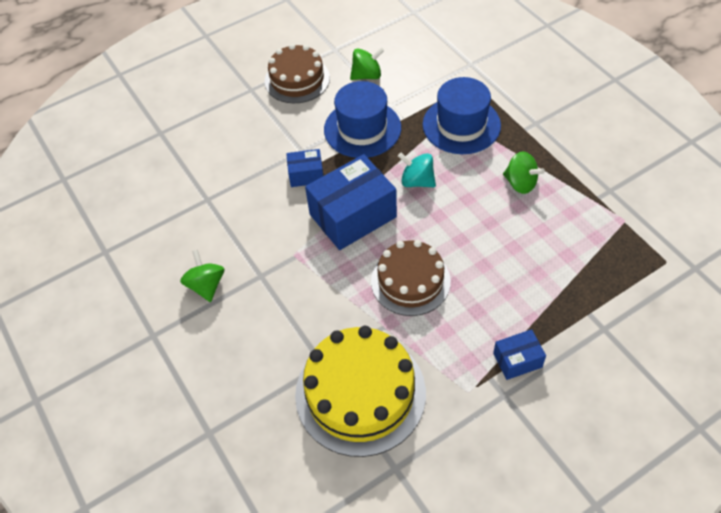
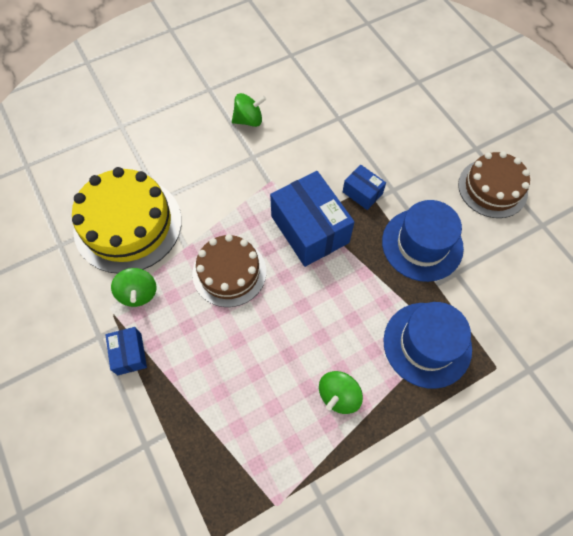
camera: 90 degrees right, 10 degrees up
(306, 175) = (362, 193): blue box -> blue box turned 45 degrees counterclockwise
(367, 75) = (502, 254): green spinning top -> green spinning top (138, 293)
(417, 181) = (348, 290): turquoise spinning top -> none

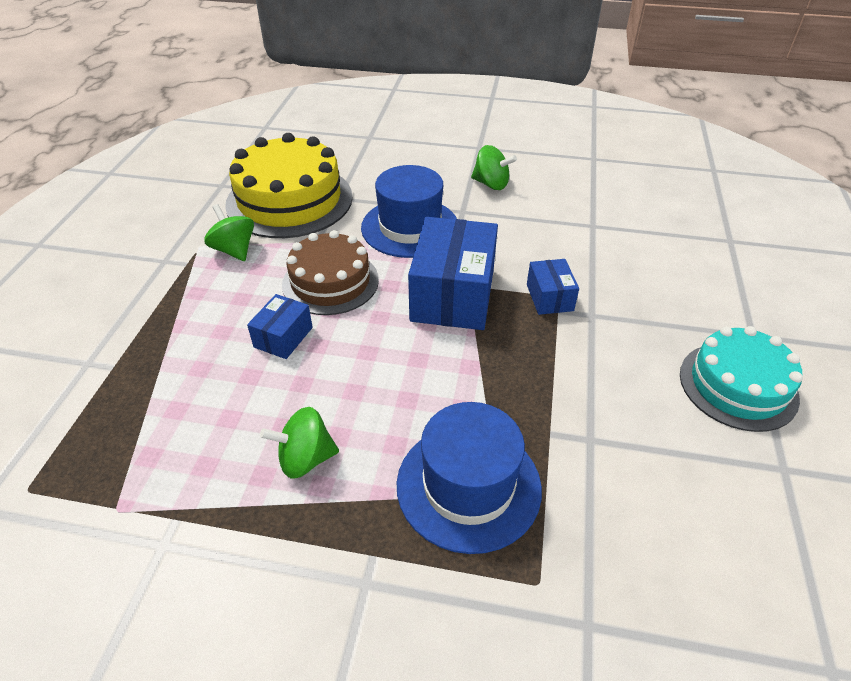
camera: 40 degrees right, 20 degrees down
(129, 354) = (169, 287): blue box -> blue box (283, 337)
(138, 293) = (234, 250): green spinning top -> green spinning top turned 120 degrees clockwise
(422, 244) = (573, 384): blue hat -> blue hat (410, 227)
(492, 188) = (738, 385): brown cake -> turquoise cake

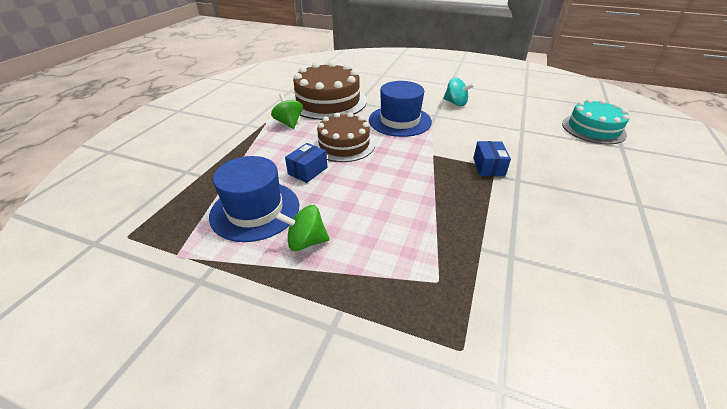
camera: 10 degrees right, 5 degrees down
(289, 200) = (328, 101): yellow cake -> brown cake
(453, 295) = (422, 159): blue box -> none
(468, 486) = (417, 274): blue hat -> blue hat (255, 210)
(491, 184) = (455, 103): green spinning top -> turquoise spinning top
(738, 385) = (628, 235): turquoise cake -> turquoise cake (593, 129)

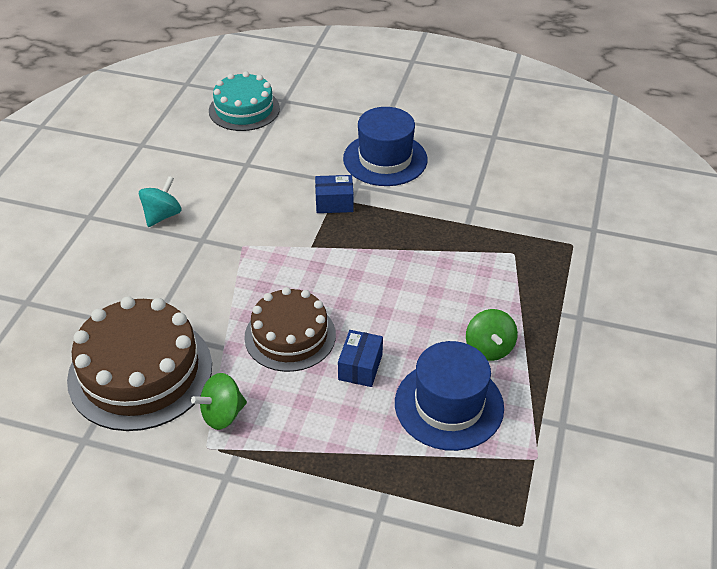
camera: 95 degrees left, 5 degrees up
(308, 171) = (360, 367): blue box -> blue box turned 75 degrees clockwise
(400, 121) = (218, 277): blue hat -> blue hat (385, 159)

